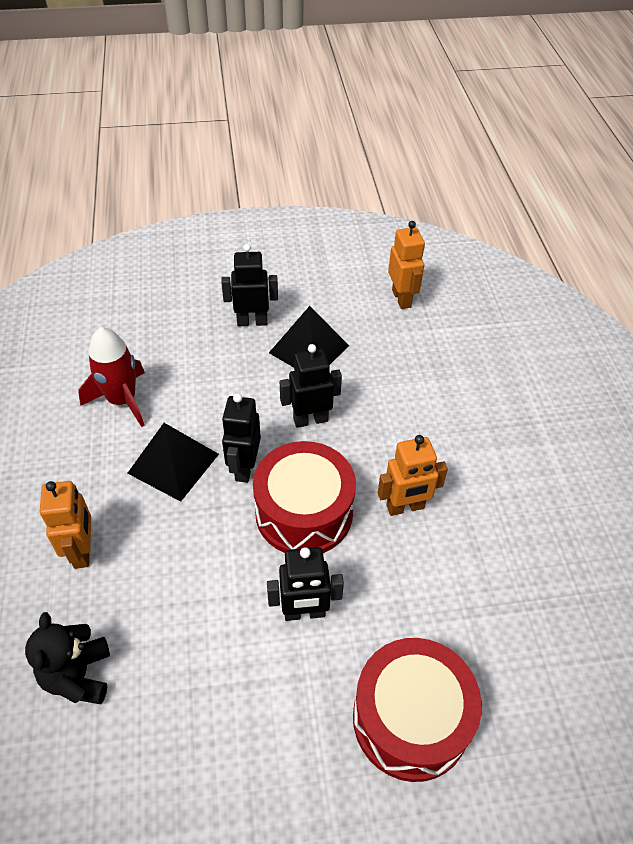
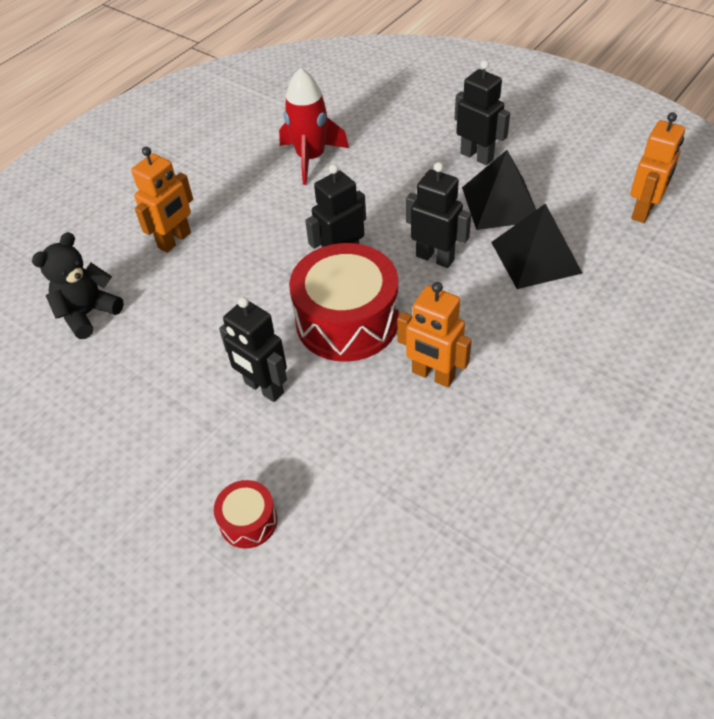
camera: 50 degrees right, 0 degrees up
(173, 463) = (295, 223): black pyramid -> black pyramid (536, 257)
(410, 719) = (248, 521): red drum -> red drum, size x0.47

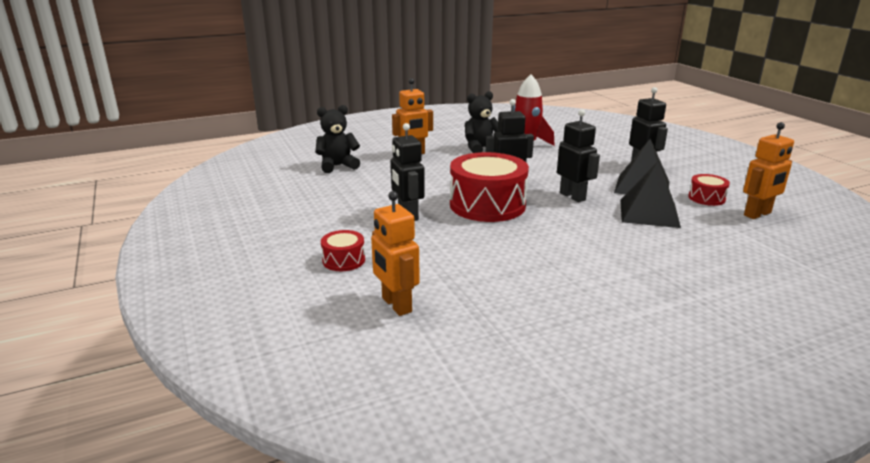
camera: 25 degrees right, 25 degrees down
(258, 190) = (481, 148): none -> black teddy bear
(433, 375) = (524, 240): orange robot -> orange robot (396, 305)
(579, 199) = (706, 198): none -> red drum

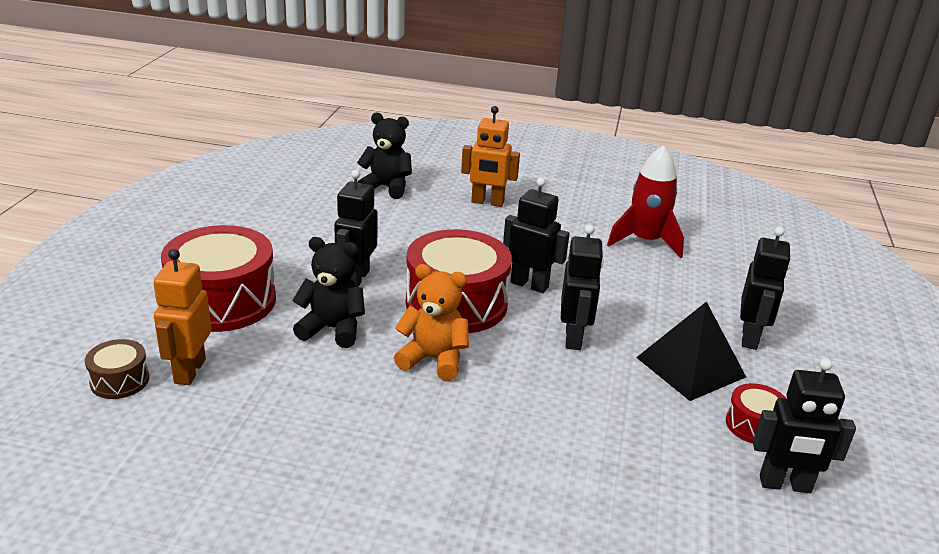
camera: 35 degrees right, 5 degrees up
(344, 260) = (222, 301): red drum -> red drum, size x2.13
(357, 333) = (120, 380): none -> brown drum
(481, 148) = (578, 225): black teddy bear -> black teddy bear (332, 329)
(526, 234) = (433, 359): none -> orange teddy bear
(649, 213) = (629, 406): black pyramid -> none
(757, 214) = (785, 485): orange robot -> black robot

